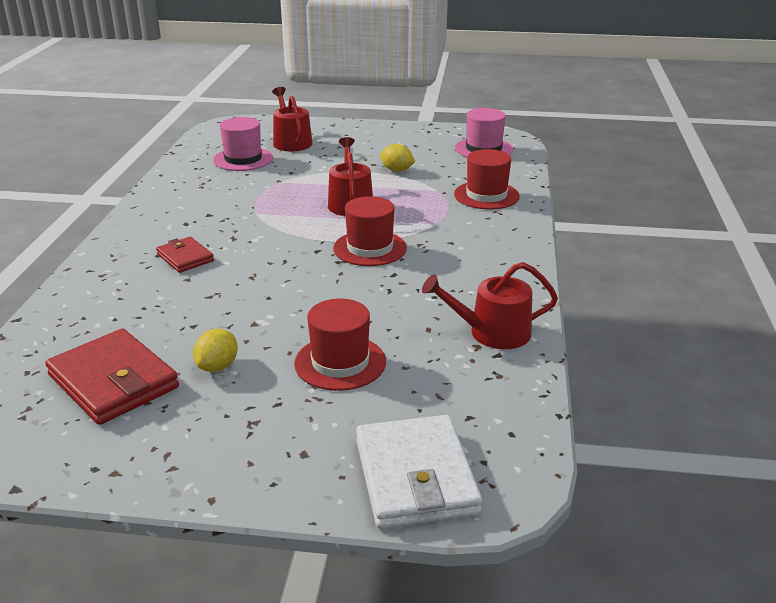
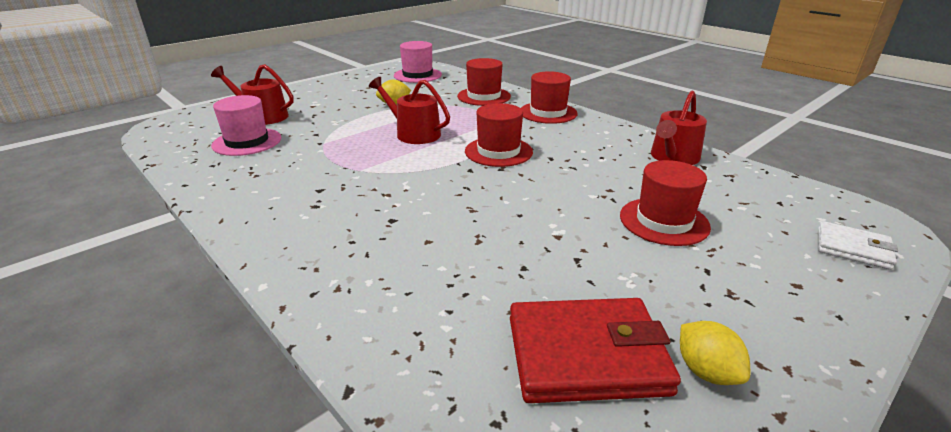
camera: 50 degrees left, 0 degrees up
(185, 258) = (384, 228): red wallet -> none
(218, 366) = (616, 279): yellow lemon -> yellow lemon (706, 371)
(415, 477) = (853, 248): white wallet -> white wallet, size x0.56
(500, 237) = (548, 113): none -> red hat

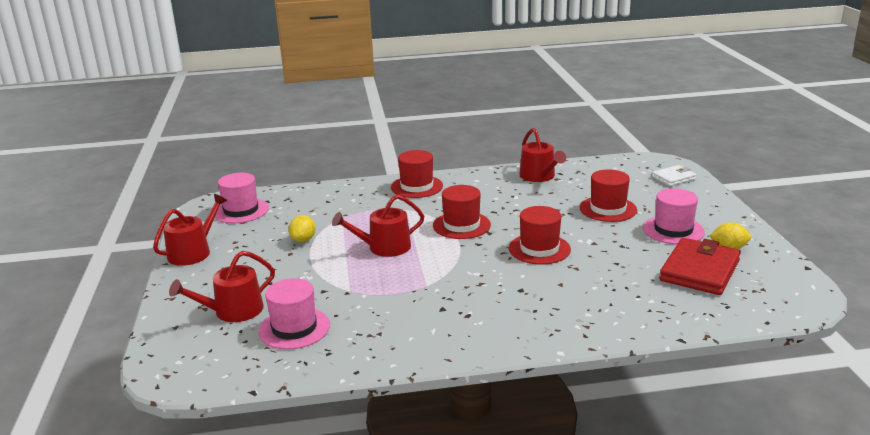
camera: 55 degrees left, 5 degrees down
(340, 82) = (193, 252): none -> red watering can
(484, 96) = (345, 198): red hat -> red hat (539, 249)
(684, 292) = (673, 230): none -> pink hat

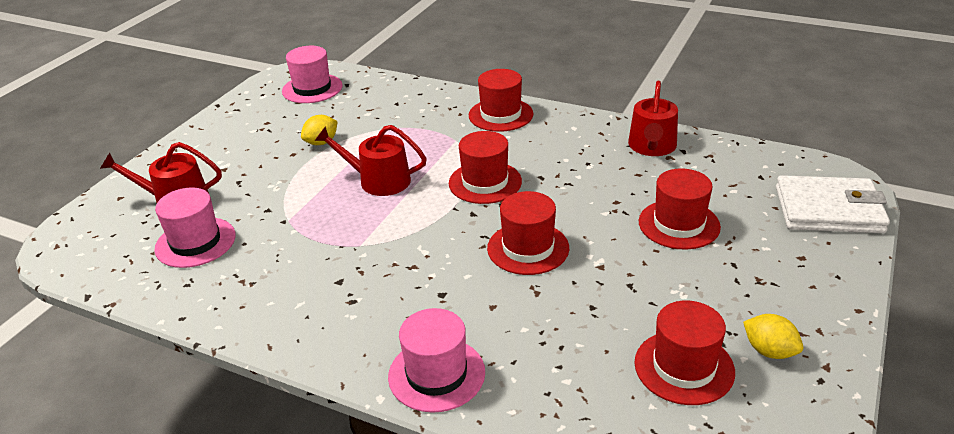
camera: 35 degrees right, 10 degrees up
(193, 252) = (223, 121): red watering can -> none
(673, 178) = (828, 210): white wallet -> white wallet, size x1.78
(673, 230) = (726, 290): pink hat -> pink hat (436, 374)
(700, 271) = (684, 367): red wallet -> red hat

